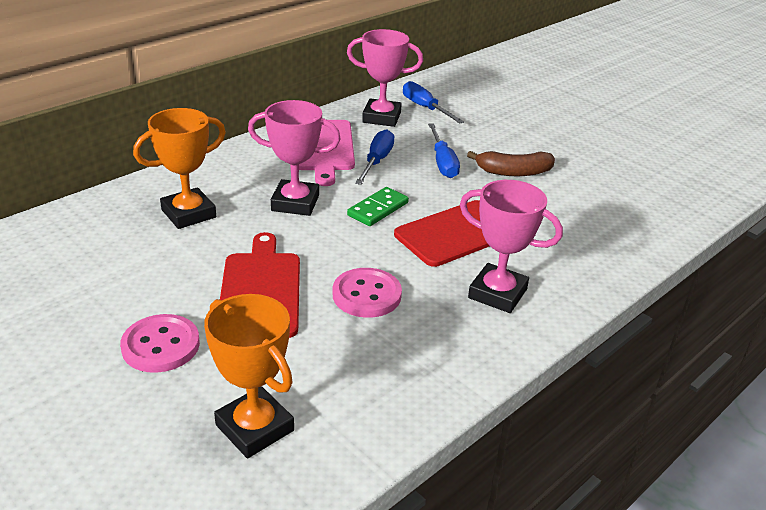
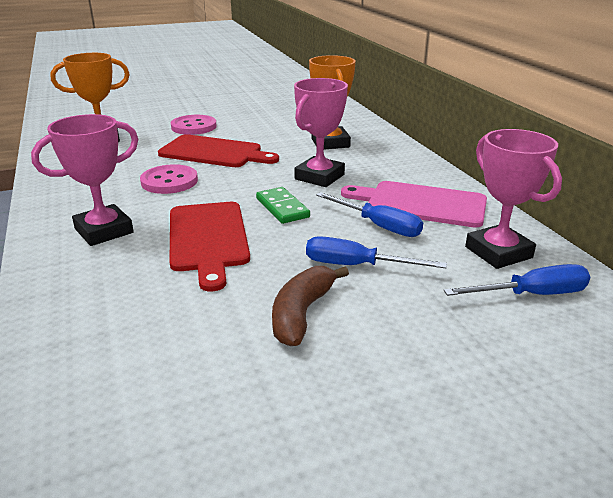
camera: 115 degrees right, 5 degrees down
(381, 117) = (498, 252): pink trophy -> pink trophy turned 60 degrees counterclockwise

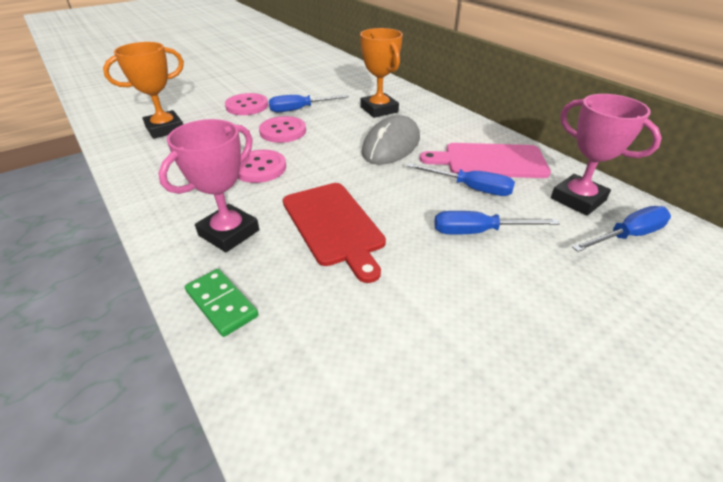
camera: 15 degrees left, 10 degrees up
(214, 152) = (283, 131): red cutting board -> pink button
(245, 135) = (300, 109): none -> blue screwdriver
(282, 208) = (379, 182): green domino -> green domino (221, 304)
(302, 313) = (465, 290): brown banana -> none
(319, 177) = (391, 145): pink trophy -> grey mouse

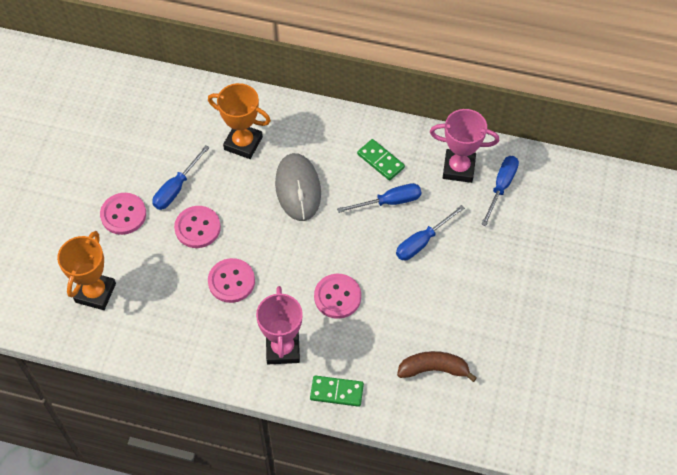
camera: 40 degrees left, 20 degrees up
(334, 225) = (337, 297): red cutting board -> pink button
(362, 363) = (433, 369): none -> brown banana
(490, 161) = (380, 161): pink cutting board -> green domino

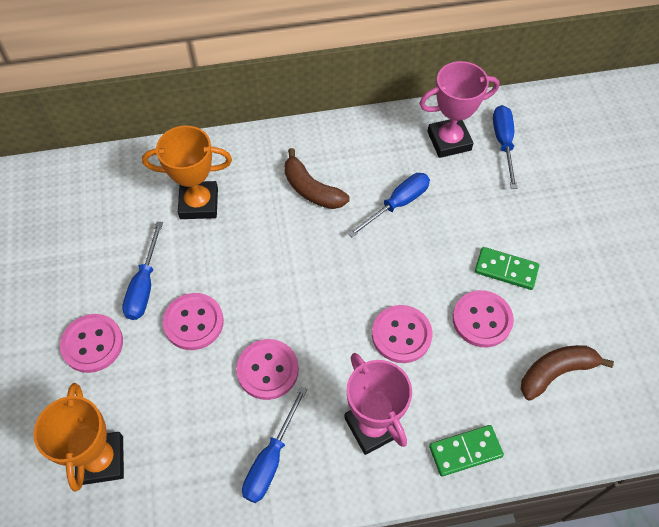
camera: 25 degrees left, 0 degrees up
(298, 188) = (289, 229): grey mouse -> none
(331, 165) = (311, 189): none -> brown banana
(380, 161) = (363, 164): green domino -> green domino (506, 269)
(402, 311) = (482, 320): none -> pink button
(422, 242) = (457, 233): blue screwdriver -> blue screwdriver (271, 459)

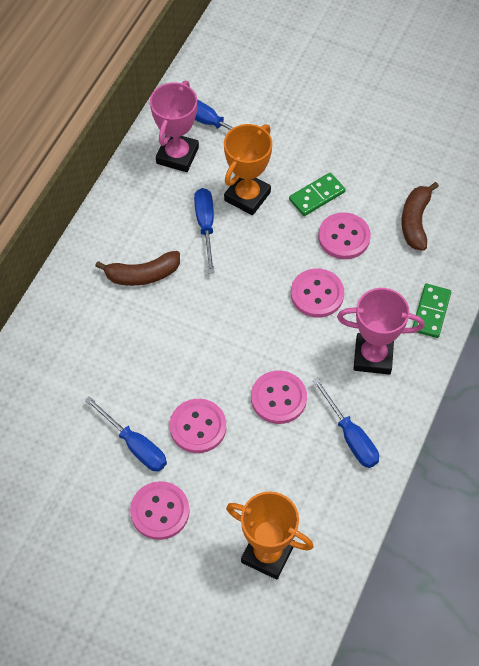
camera: 55 degrees left, 0 degrees up
(199, 203) = (87, 362): orange trophy -> orange trophy (247, 196)

